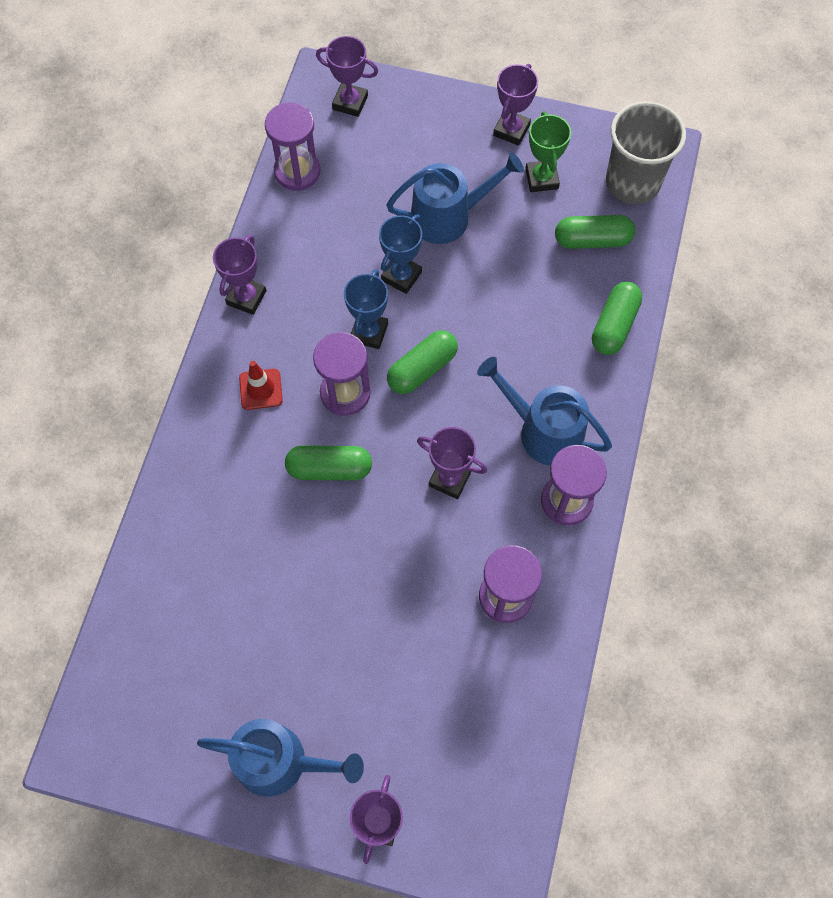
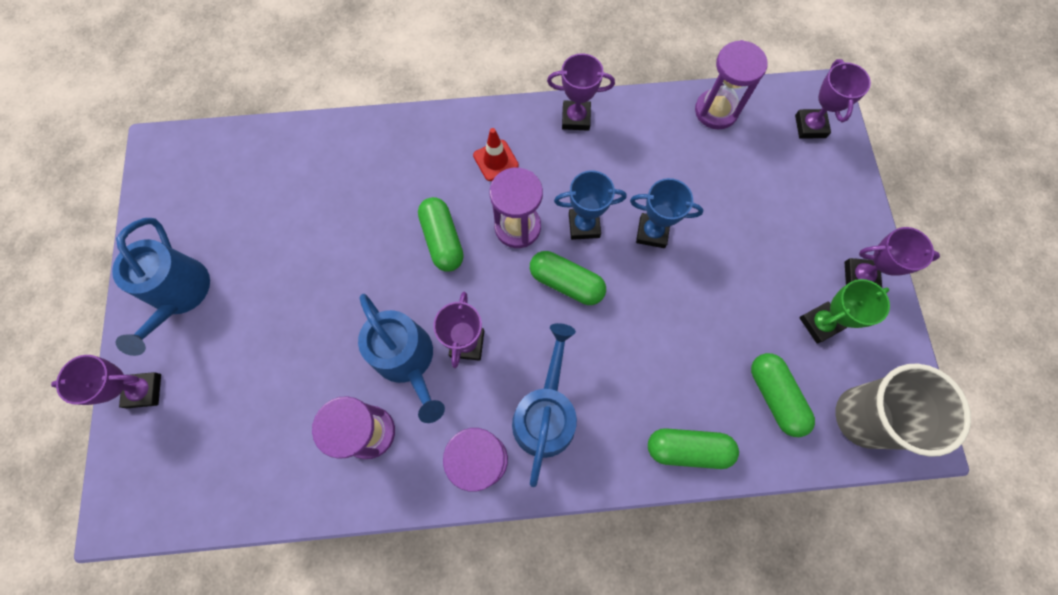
camera: 70 degrees right, 5 degrees up
(448, 217) = (733, 251): blue watering can -> blue watering can (407, 360)

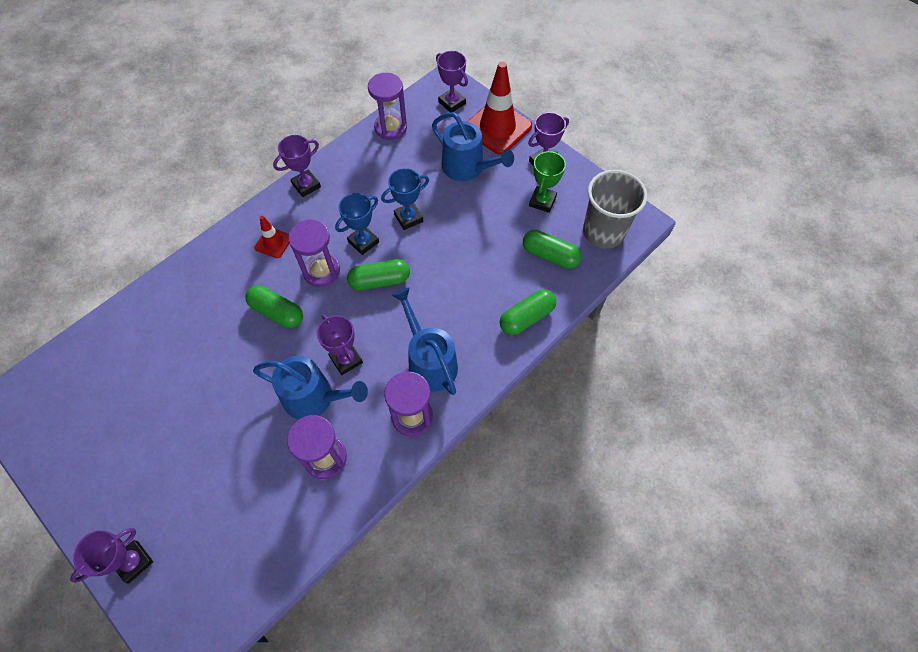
camera: 40 degrees left, 10 degrees down
(180, 294) = (107, 481): blue watering can -> blue watering can (467, 168)
(839, 193) = (497, 128): none -> red traffic cone

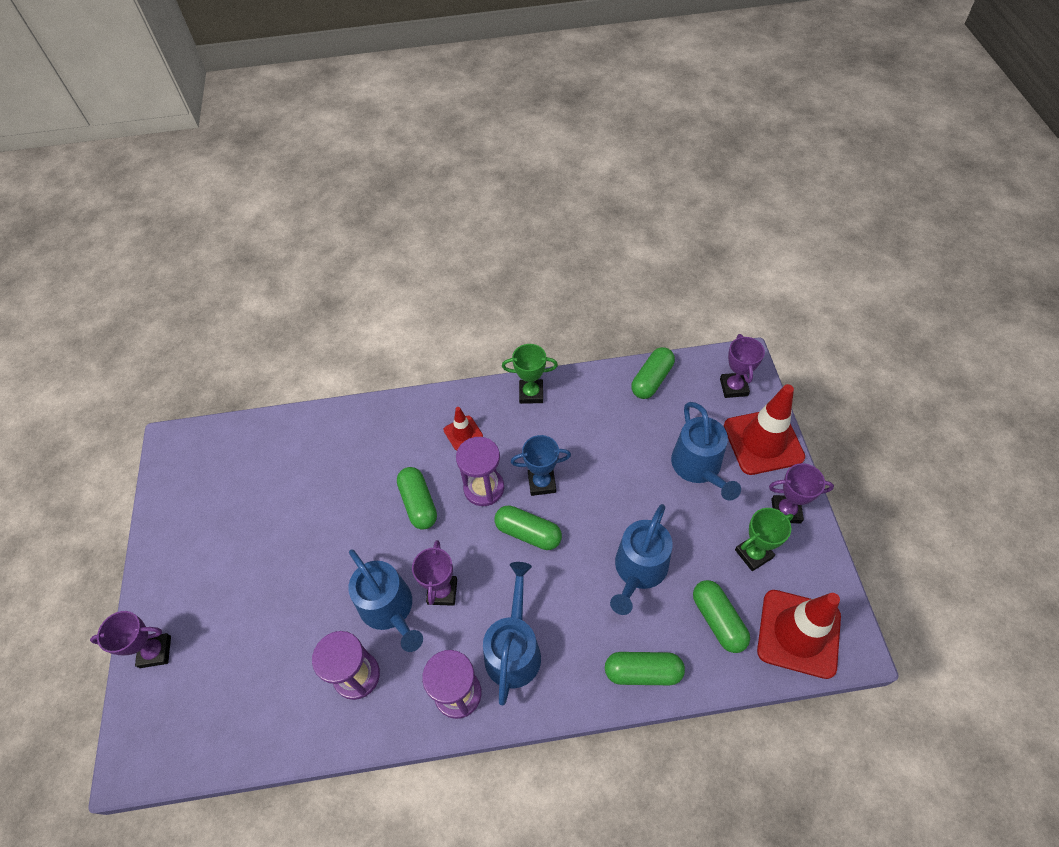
camera: 40 degrees right, 5 degrees down
(306, 185) = (531, 393): purple trophy -> green trophy
(390, 128) = (651, 380): purple hourglass -> green capsule
(408, 218) = (601, 485): blue trophy -> none
(476, 257) = (638, 570): none -> blue watering can
(603, 232) = (798, 633): grey cup -> red traffic cone

